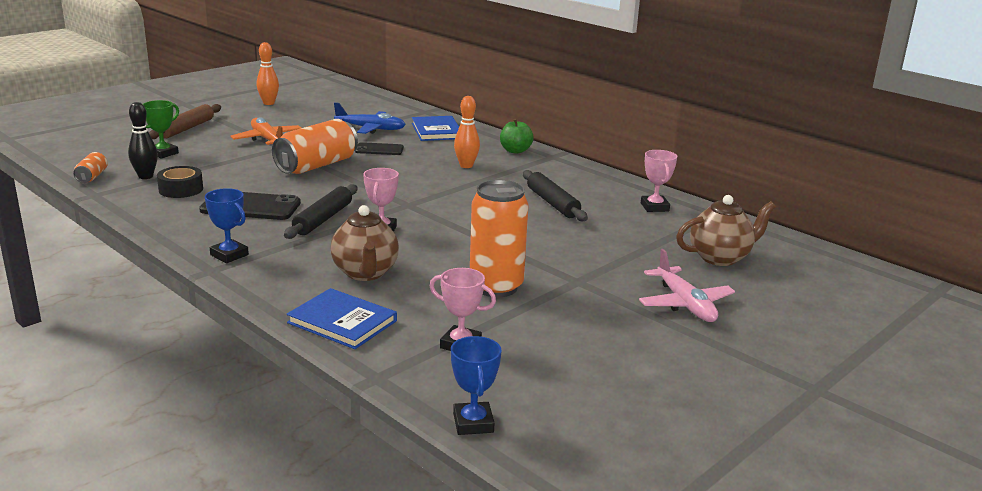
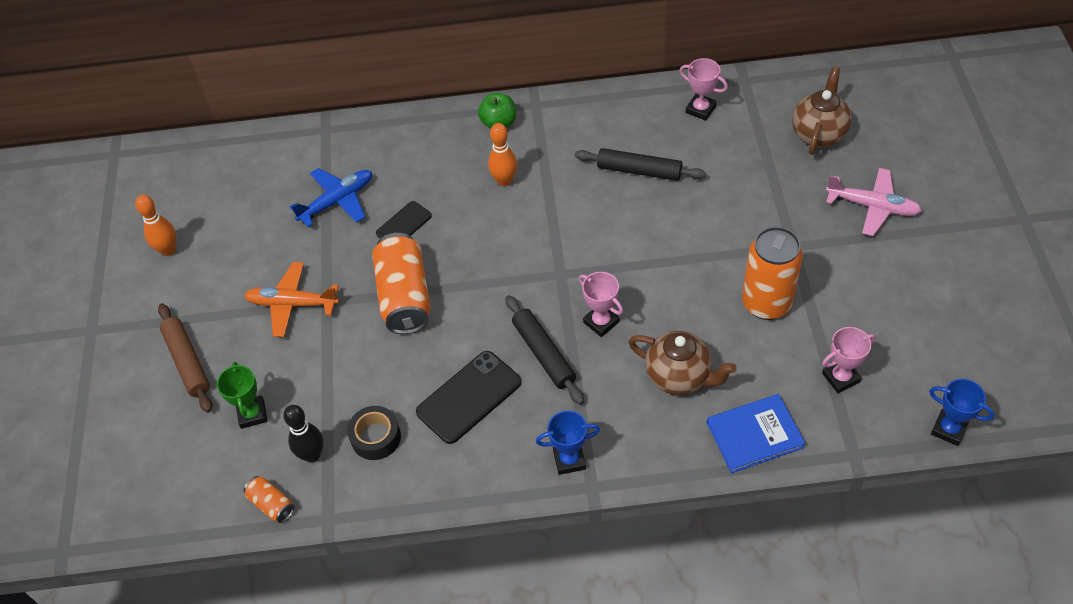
camera: 45 degrees left, 30 degrees up
(436, 131) = (392, 151): blue book -> none

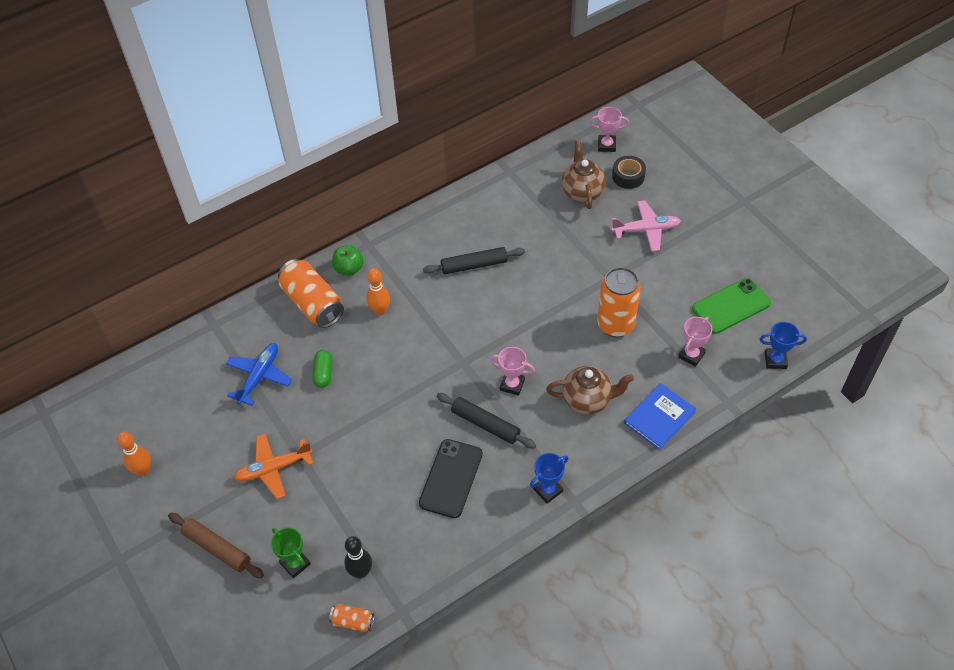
camera: 30 degrees left, 0 degrees up
(376, 437) = (401, 537): black tape -> black tape (628, 176)
(404, 224) = (323, 373): black phone -> green capsule
(404, 296) = (357, 426): orange can -> orange can (312, 303)
(700, 109) = (491, 204): pink trophy -> pink trophy (606, 145)
(928, 339) = (731, 306): none -> green phone

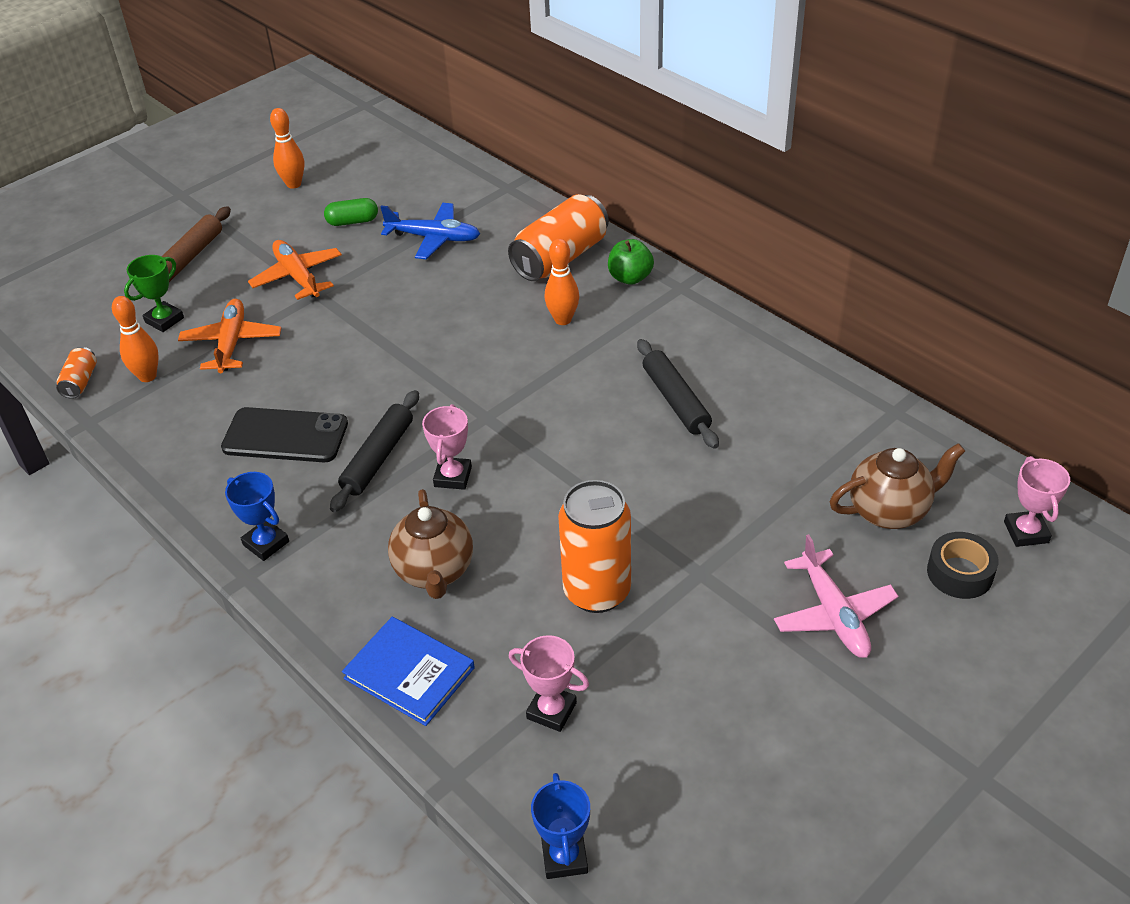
camera: 80 degrees right, 10 degrees down
(323, 373) = (446, 289): green capsule -> green capsule (352, 221)
(339, 514) = (232, 343): none -> orange plane
(361, 572) = (147, 376): black bowling pin -> orange bowling pin
(731, 306) = (684, 769): green phone -> none

